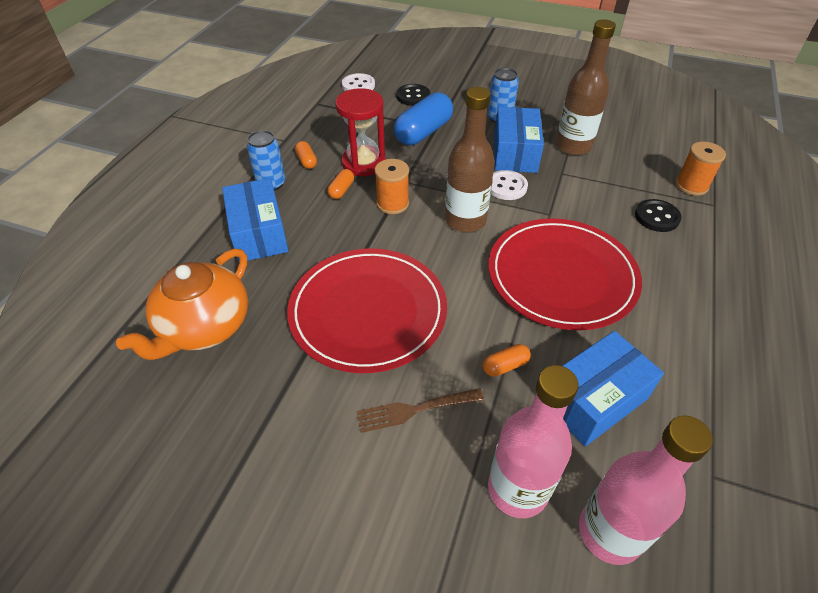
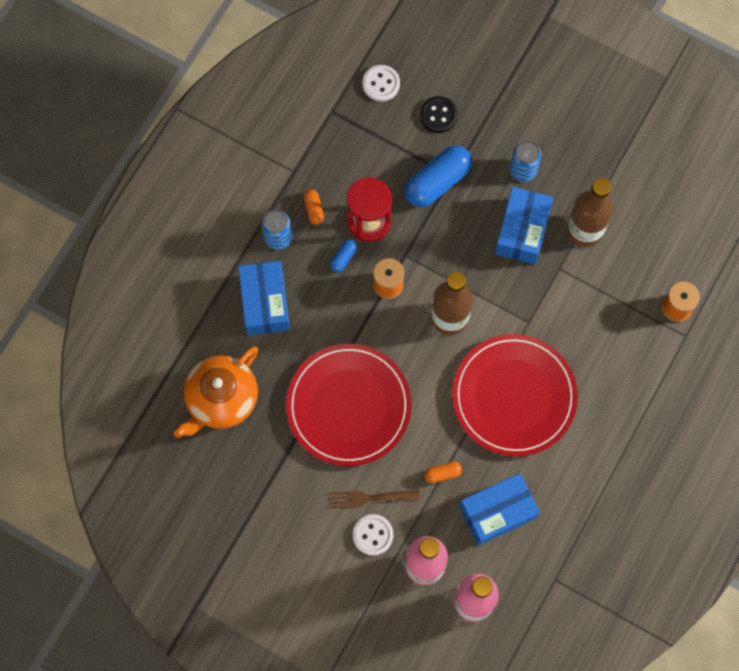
camera: 10 degrees right, 25 degrees up
(341, 190) = (343, 258): orange capsule -> blue capsule
(506, 187) = (499, 279): white button -> white button (373, 535)
(657, 217) = (624, 342): black button -> none

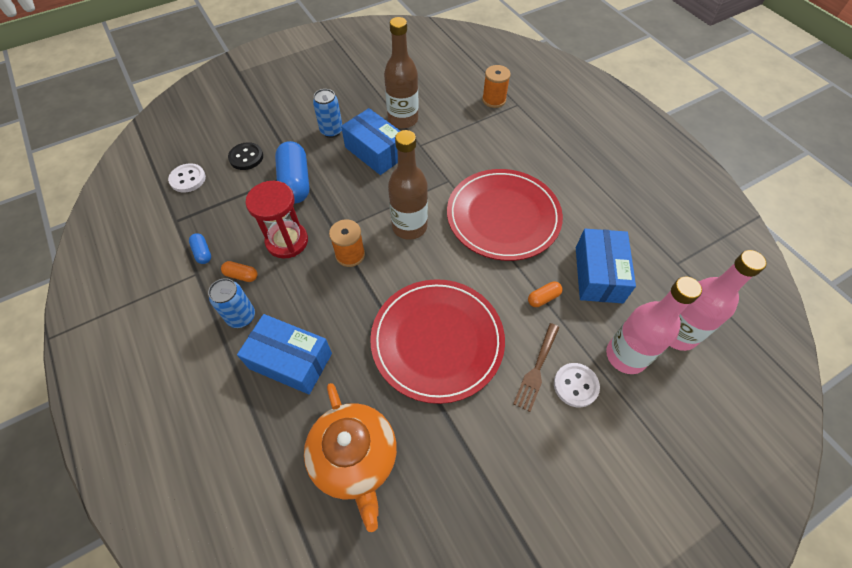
camera: 60 degrees left, 15 degrees down
(343, 258) = (301, 275): blue capsule -> blue capsule (202, 252)
(442, 473) = (543, 298): orange capsule -> orange capsule turned 45 degrees clockwise

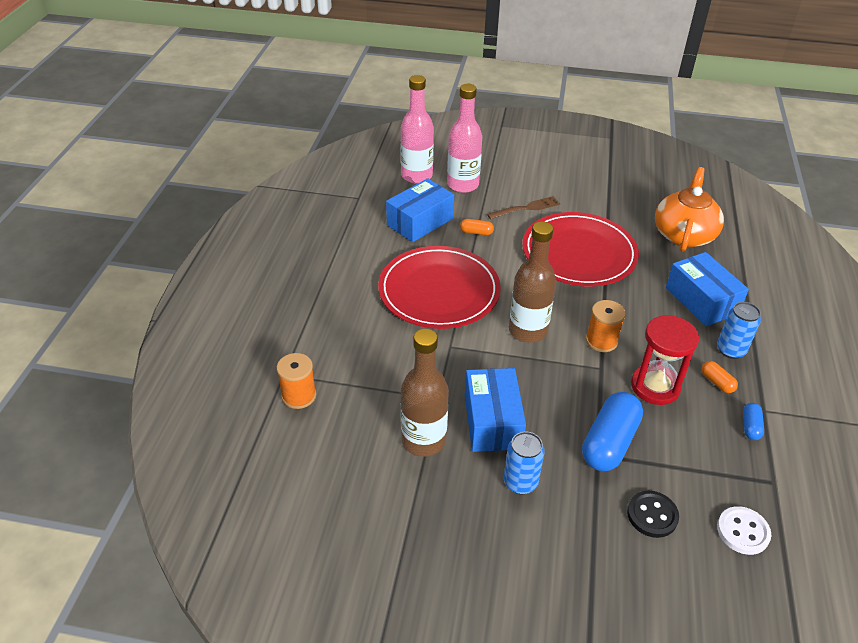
camera: 140 degrees left, 15 degrees down
(575, 385) = (511, 191): white button -> none

